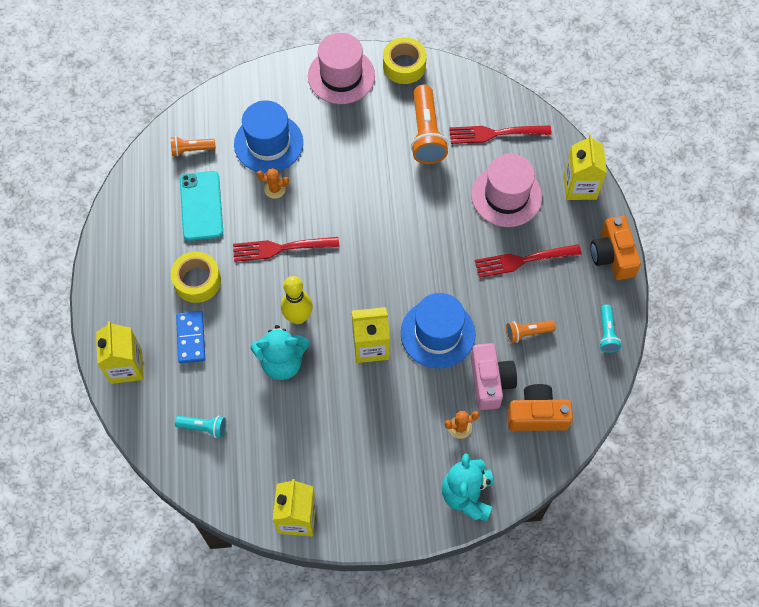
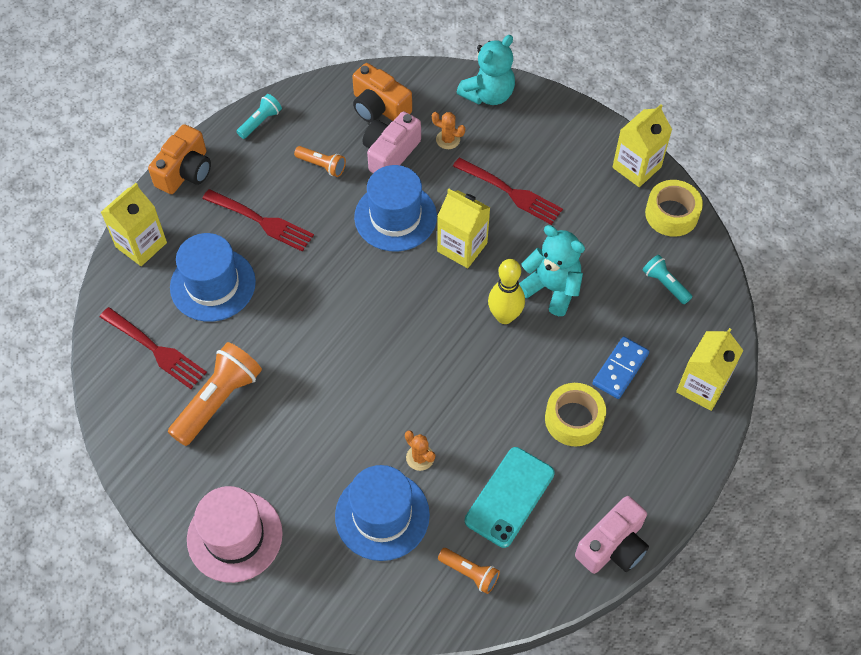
camera: 140 degrees left, 5 degrees down
(117, 223) = (613, 546): none -> pink camera
(281, 248) = (465, 392): red fork -> red fork (510, 192)
(404, 66) = (160, 494): yellow tape -> yellow tape (671, 214)
(506, 196) = (213, 284): pink hat -> blue hat

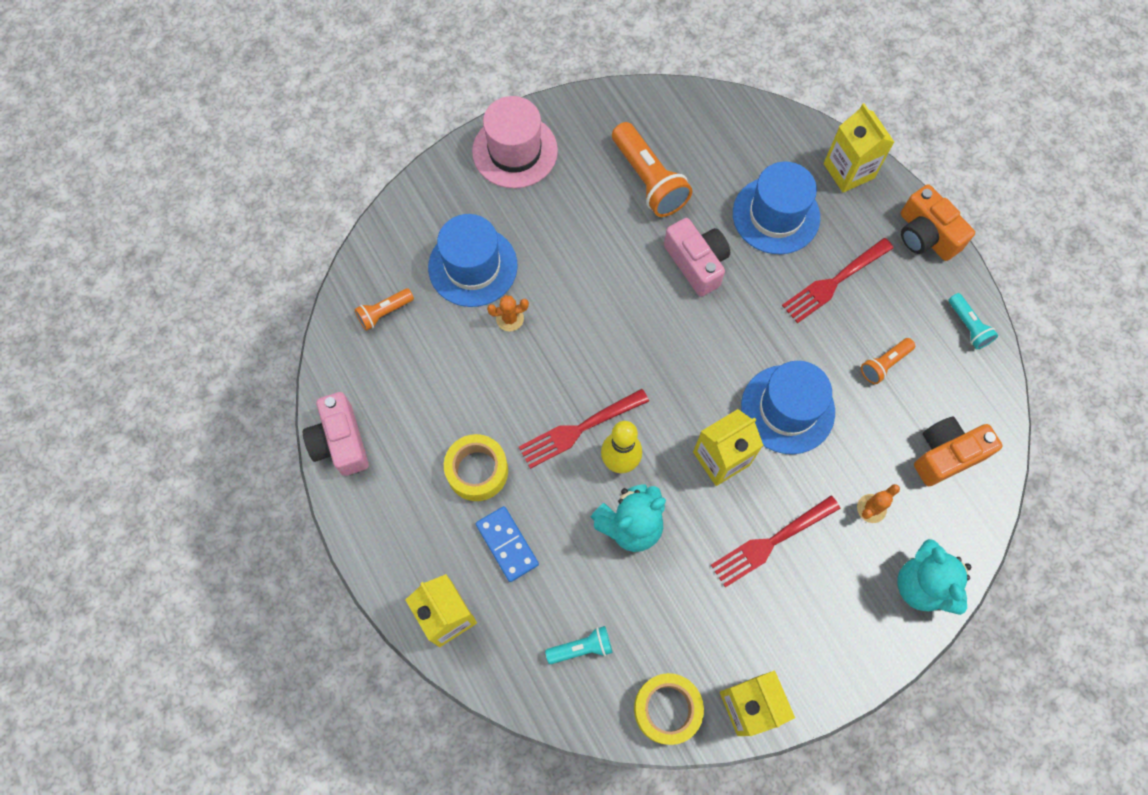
camera: 115 degrees right, 10 degrees up
(155, 350) = (724, 148): red fork -> red fork (579, 429)
(390, 153) = (875, 439): pink camera -> pink camera (696, 263)
(509, 497) = (433, 376): turquoise phone -> none

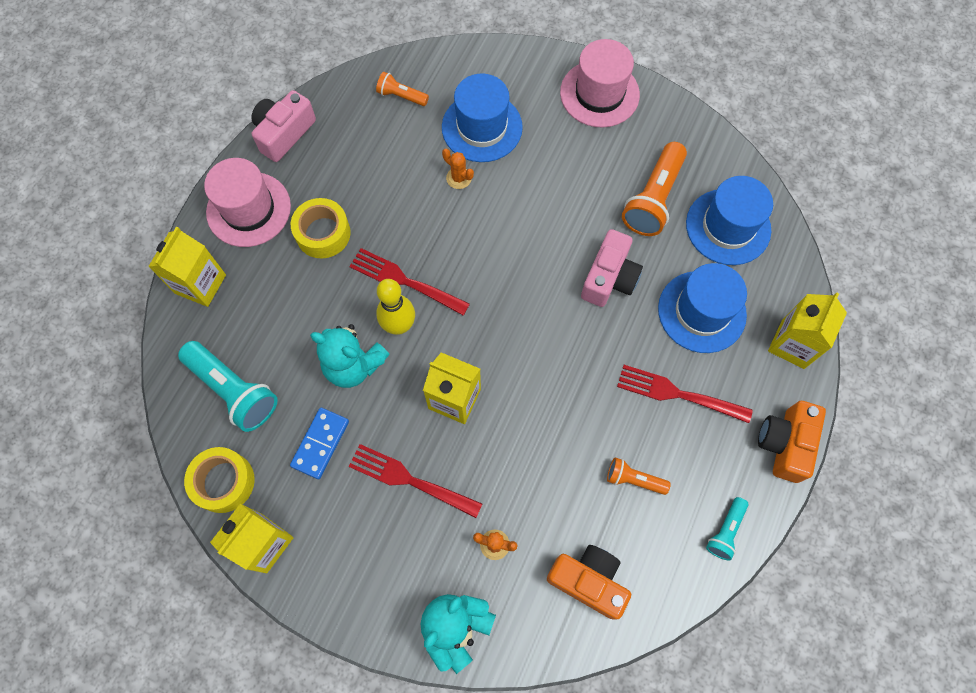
camera: 55 degrees right, 0 degrees up
(399, 524) = (248, 209): none -> pink hat
(507, 544) = (280, 289): blue domino -> blue domino (320, 444)
(581, 648) = (233, 390): turquoise flashlight -> turquoise flashlight, size x1.86
(787, 409) = (534, 424): blue hat -> blue hat (728, 227)

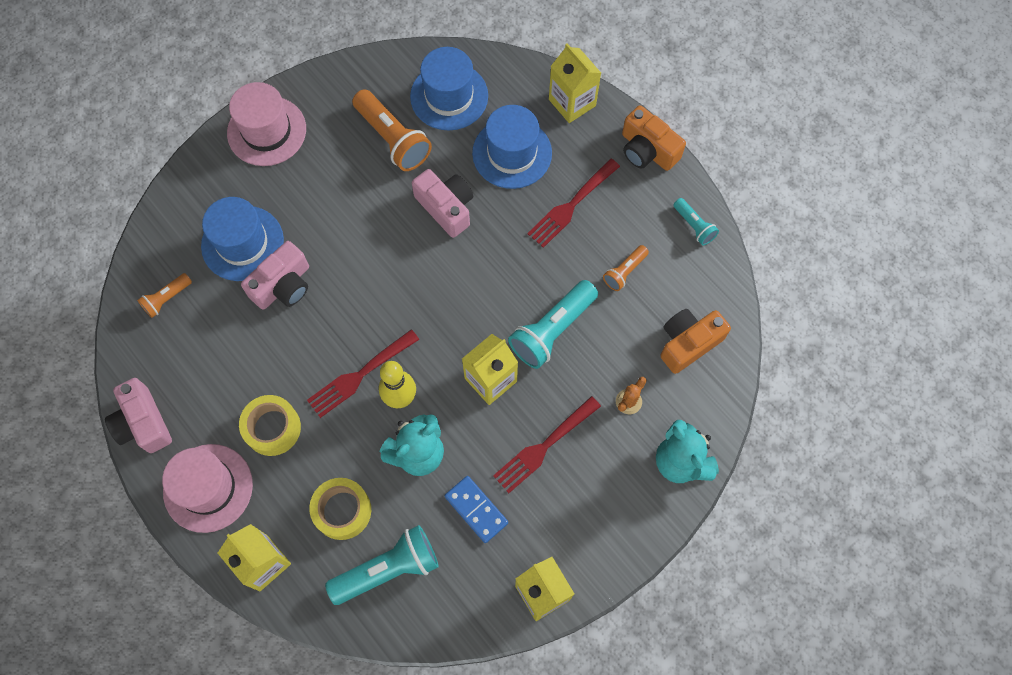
camera: 65 degrees left, 0 degrees up
(224, 482) = (471, 609): yellow tape -> yellow tape (342, 510)
(459, 178) = (283, 285): orange cactus -> pink camera
(533, 435) = (552, 330): none -> turquoise flashlight

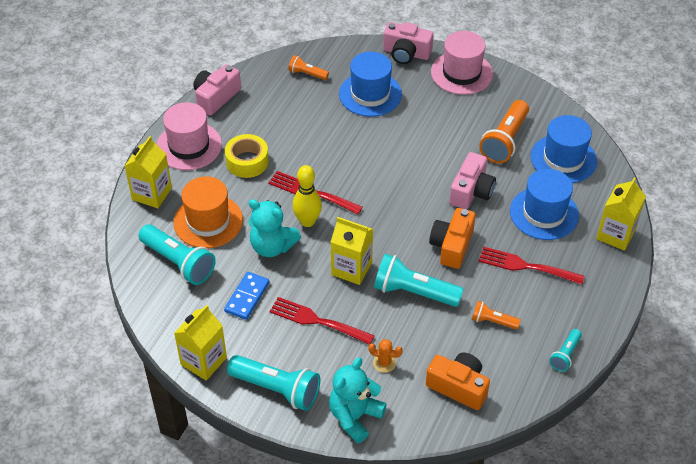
camera: 65 degrees right, 20 degrees down
(283, 285) = (352, 127): pink camera -> pink camera (406, 53)
(342, 510) = (208, 221): yellow tape -> orange hat
(613, 527) = (277, 389): none -> turquoise flashlight
(647, 150) = (610, 299): orange camera -> orange camera (451, 246)

